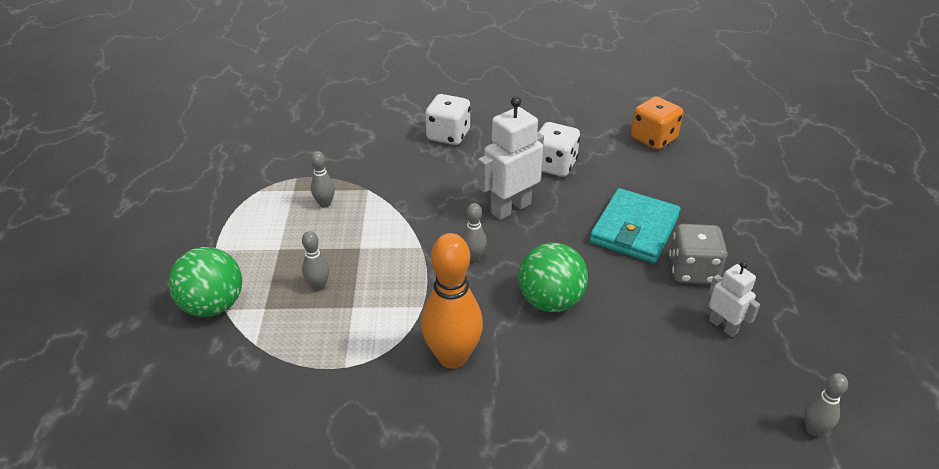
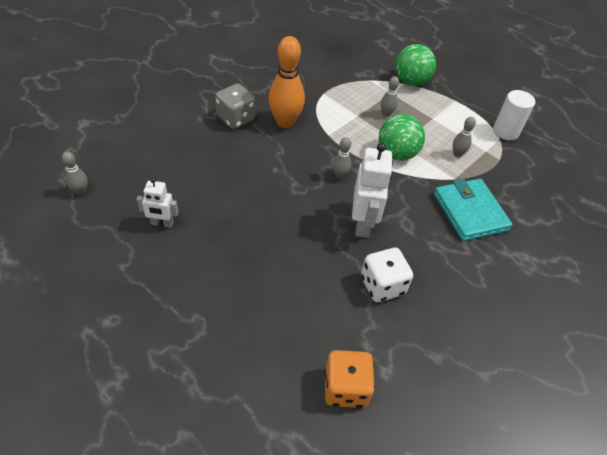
camera: 130 degrees right, 10 degrees up
(239, 192) = (505, 131): none -> white cylinder
(448, 135) = (483, 259): white dice -> none
(550, 301) = (271, 177): green ball -> green ball (396, 154)
(634, 229) = (271, 262): turquoise wallet -> turquoise wallet (470, 212)
(692, 271) = (207, 253): grey dice -> grey dice (236, 118)

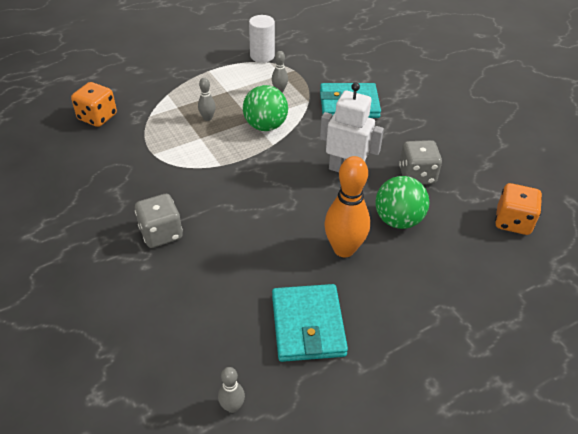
camera: 70 degrees left, 5 degrees down
(162, 223) = (308, 325): white robot -> turquoise wallet
(285, 122) = (186, 193): orange bowling pin -> orange bowling pin (344, 249)
(339, 175) = (281, 170): grey bowling pin -> none
(351, 53) = (97, 117): none -> orange dice
(382, 285) = (417, 175): white dice -> grey dice
(411, 81) = (167, 89): green ball -> green ball (398, 220)

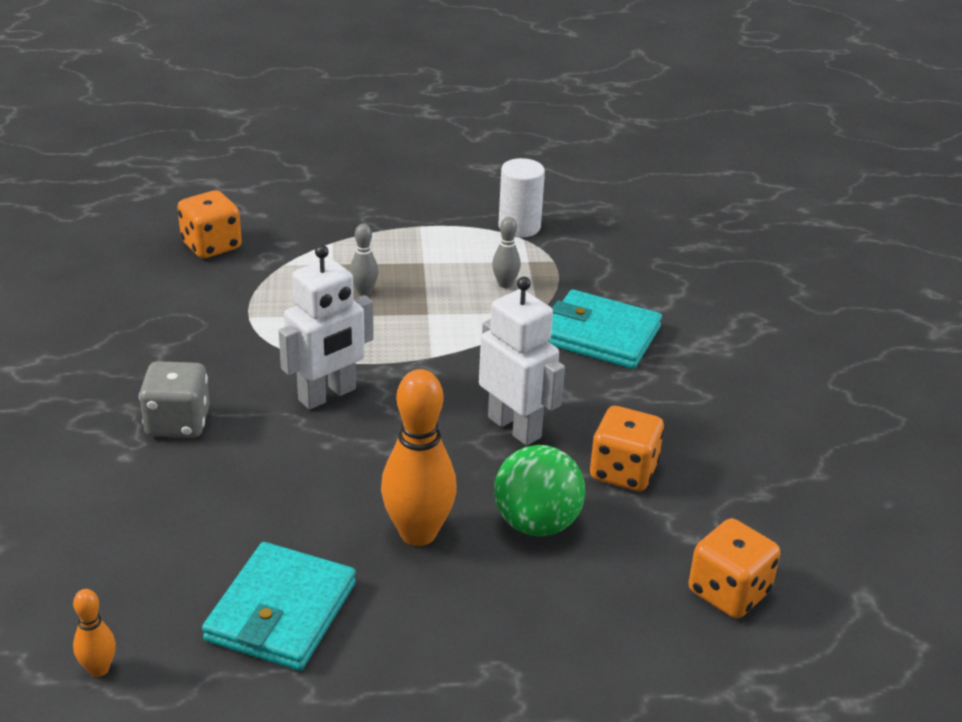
camera: 25 degrees right, 10 degrees down
(232, 406) = (99, 669): grey bowling pin -> orange bowling pin
(234, 186) = (327, 395): none -> white robot
(265, 126) = (441, 328): green ball -> none
(417, 175) = (623, 472): grey dice -> orange dice

